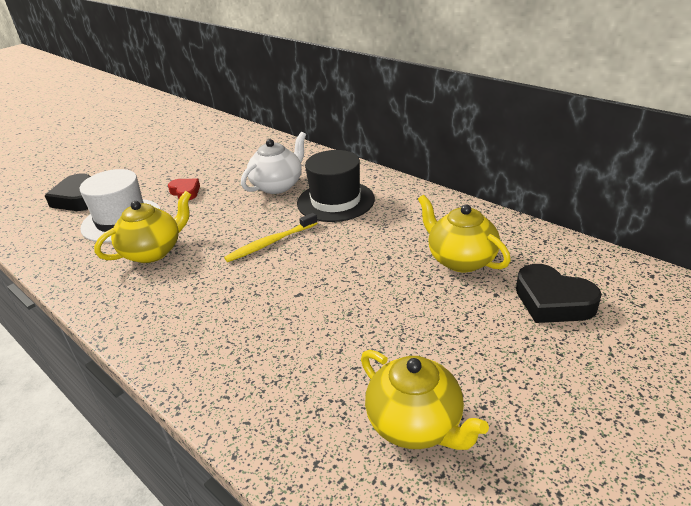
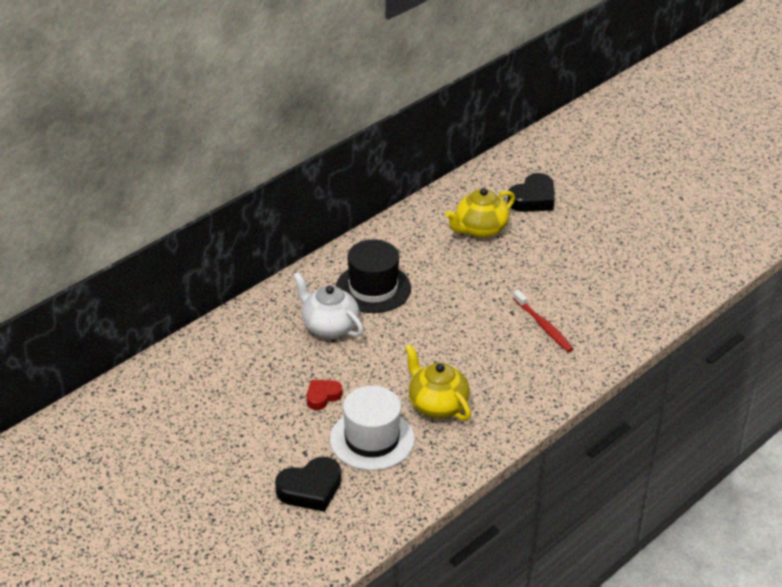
camera: 90 degrees left, 5 degrees up
(270, 243) = (437, 329): yellow toothbrush -> none
(270, 322) = (543, 326): none -> red toothbrush
(416, 424) = (634, 267): yellow teapot -> none

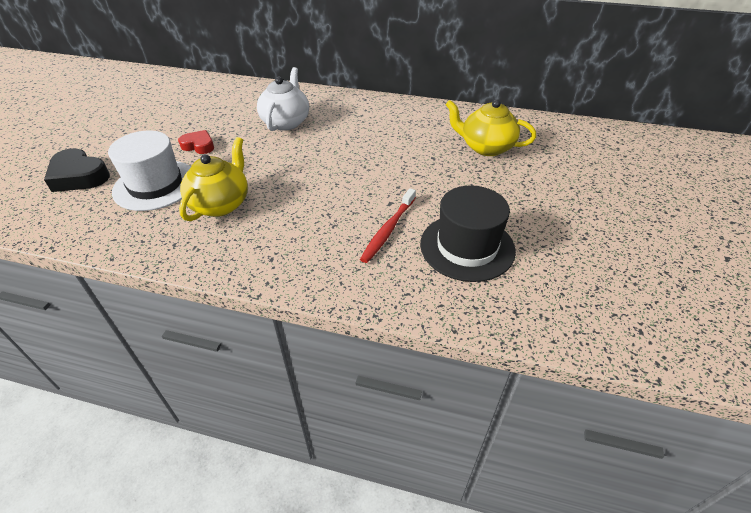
camera: 60 degrees right, 5 degrees up
(373, 288) = (350, 125): black hat -> black hat (467, 247)
(533, 199) = (567, 160): black heart -> none

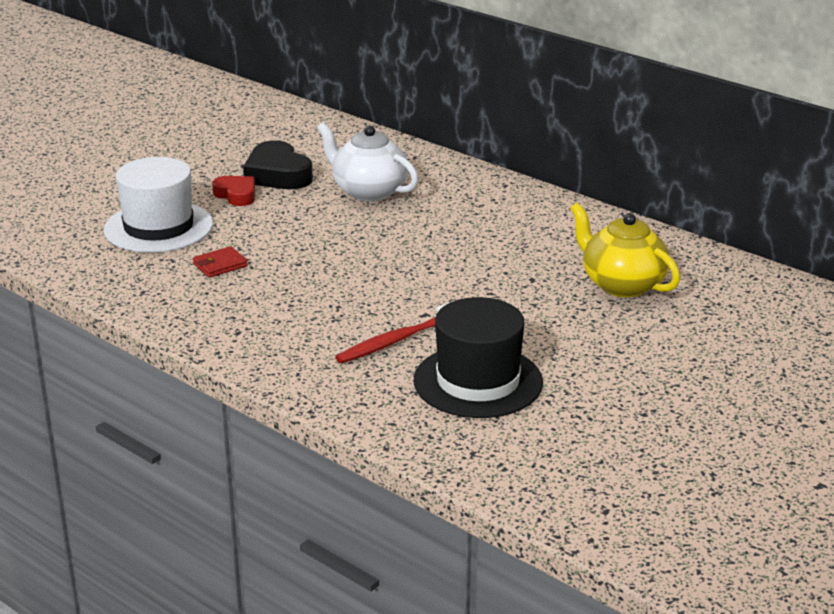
camera: 25 degrees right, 15 degrees down
(79, 176) = (79, 198): black heart -> black heart (277, 174)
(221, 204) = (220, 265): yellow teapot -> red wallet
(286, 122) = (368, 191): white teapot -> white teapot turned 90 degrees counterclockwise

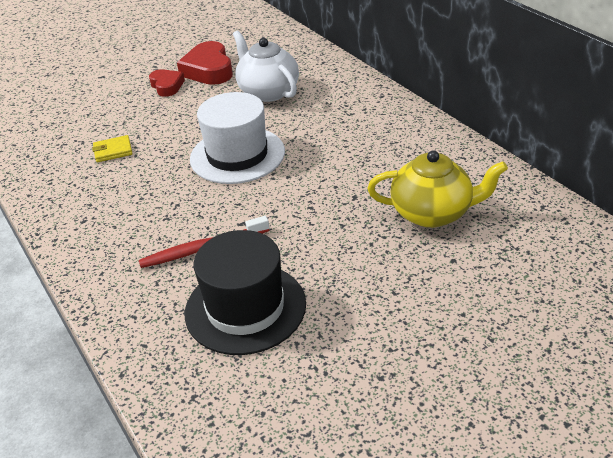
camera: 20 degrees right, 10 degrees up
(158, 227) = (92, 110): white hat -> white hat (237, 155)
(220, 265) = (113, 151): red wallet -> yellow wallet
(277, 174) = (209, 70): black heart -> red heart
(621, 284) = (433, 213): yellow teapot -> yellow teapot turned 120 degrees clockwise

